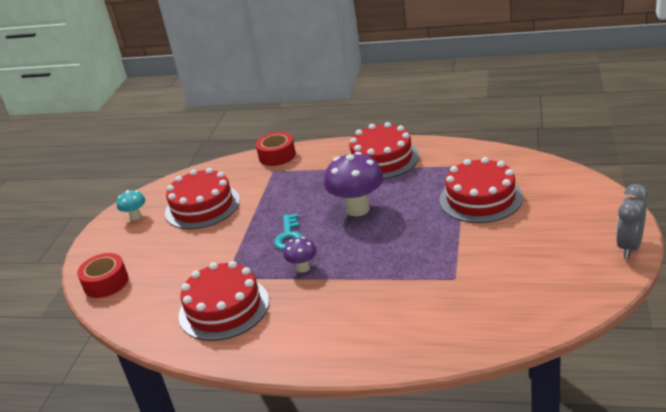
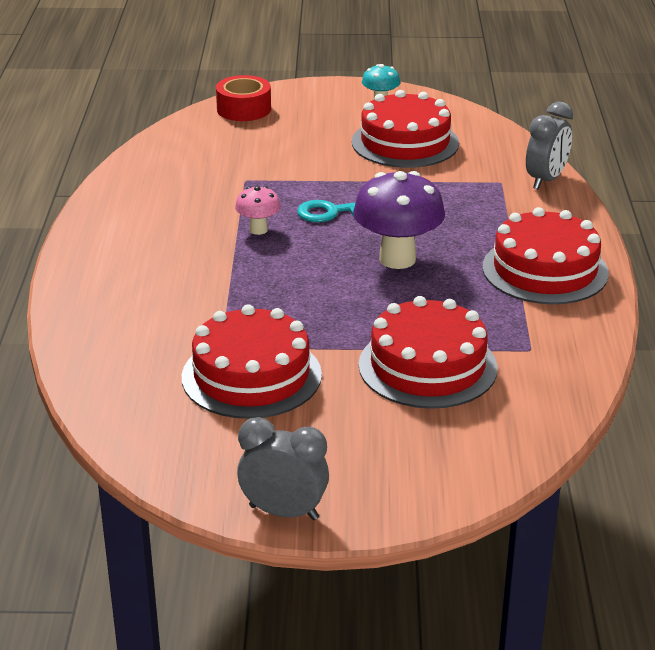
camera: 75 degrees right, 0 degrees up
(224, 308) = (185, 187): red cake -> red cake (251, 376)
(277, 156) = (546, 180): red tape -> grey clock
(303, 268) = (258, 230): purple mushroom -> pink mushroom

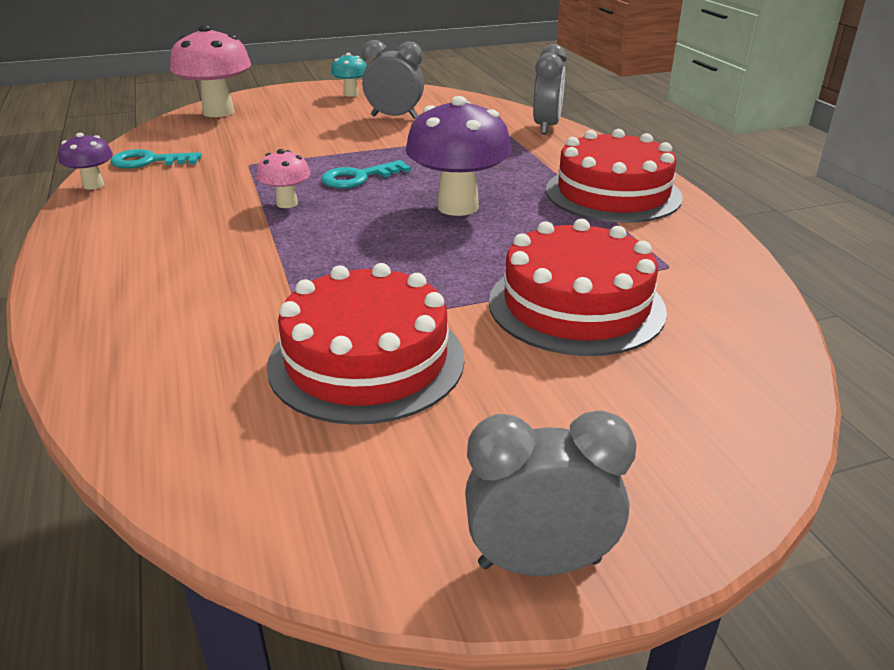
camera: 20 degrees left, 0 degrees up
(112, 182) = (93, 185): none -> purple mushroom
(163, 162) = (149, 161): none -> turquoise key
(244, 109) = (218, 112): red tape -> pink mushroom
(405, 142) = (394, 117): red cake -> grey clock

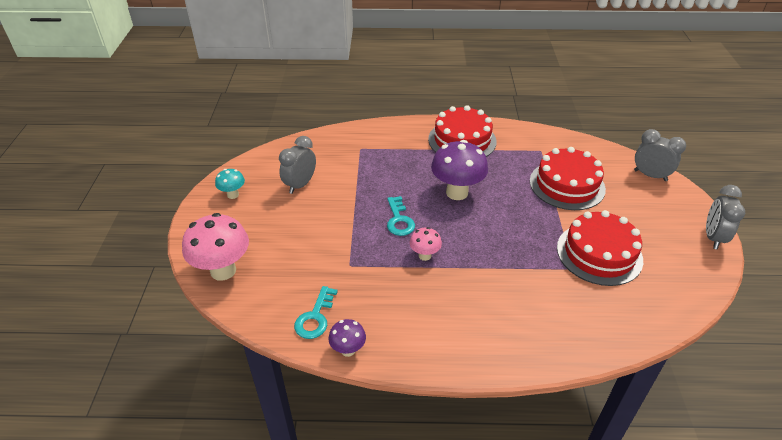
camera: 70 degrees left, 10 degrees up
(546, 127) = (359, 132): grey clock -> grey clock (650, 175)

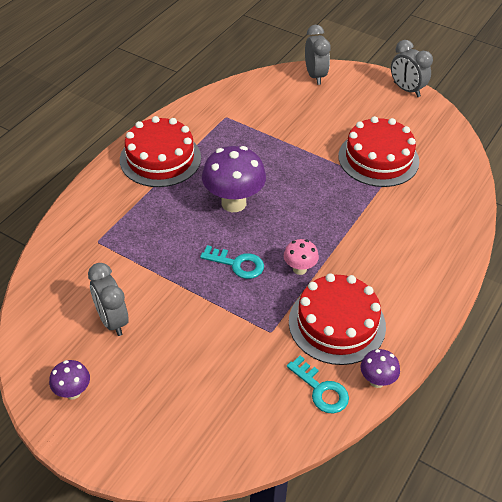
camera: 60 degrees left, 5 degrees up
(223, 270) = (197, 448): pink mushroom -> none
(233, 195) = (73, 392): turquoise mushroom -> purple mushroom
(567, 185) = (285, 128): red cake -> red cake (337, 324)
(650, 175) = (315, 76): grey clock -> grey clock turned 105 degrees clockwise

